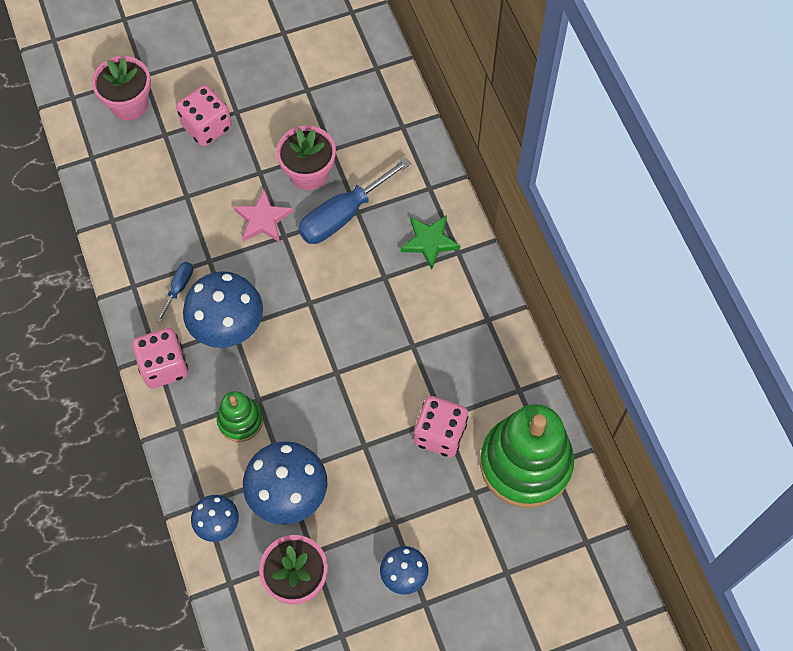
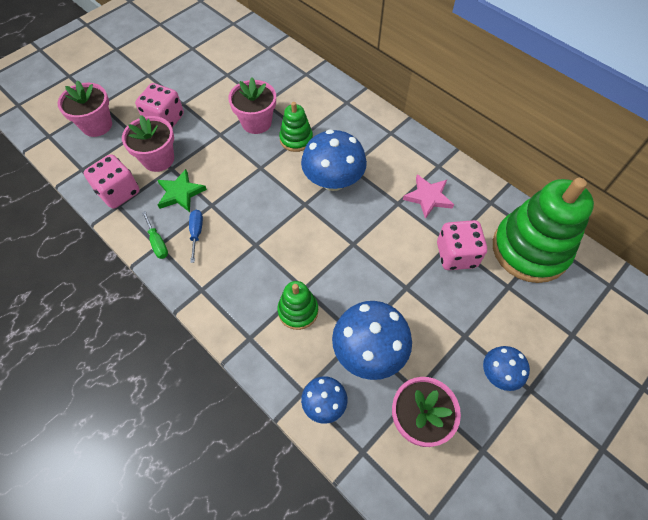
camera: 25 degrees left, 5 degrees down
(134, 282) = (157, 243): none -> green screwdriver
(164, 366) = (213, 295): pink dice -> pink dice (119, 192)
(178, 178) = (158, 159): none -> pink flower pot
(227, 325) = (249, 244): blue mushroom -> blue mushroom (333, 181)
(263, 219) = (238, 163): pink star -> pink star (428, 197)
(343, 215) = (296, 139): blue screwdriver -> green stacking toy
(429, 242) = (367, 133): green star -> green star (180, 193)

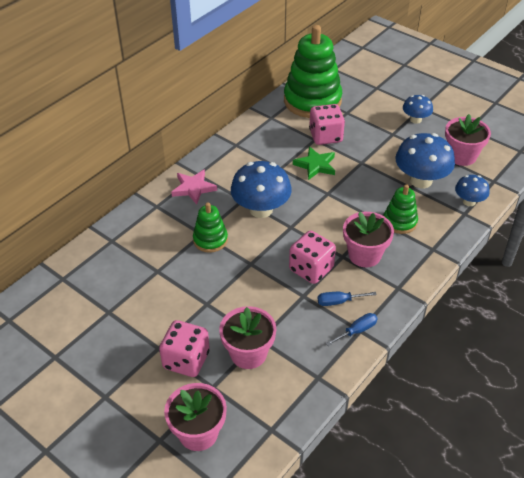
camera: 95 degrees left, 15 degrees down
(119, 192) = (300, 381): pink dice -> pink dice (311, 269)
(157, 243) = (357, 331): green screwdriver -> blue screwdriver
(180, 193) = (292, 324): green star -> green star (315, 165)
(256, 122) = (188, 274): pink flower pot -> pink flower pot (364, 255)
(428, 197) = (271, 151): pink star -> pink star (193, 188)

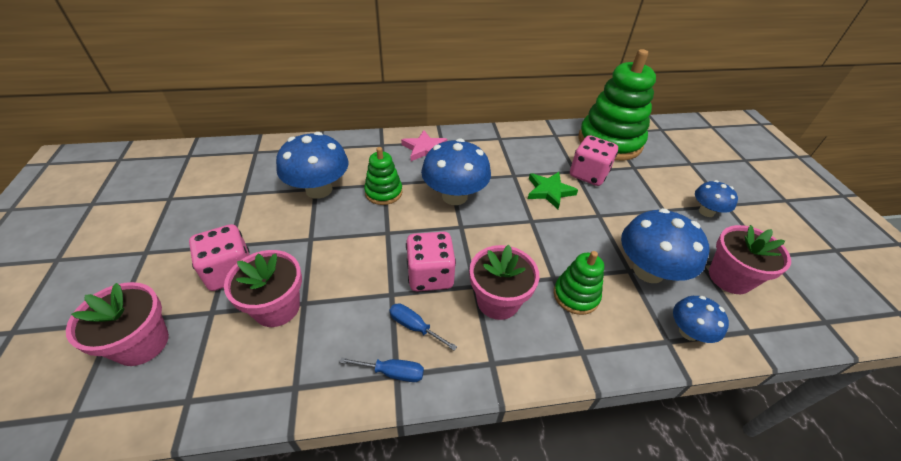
camera: 40 degrees right, 0 degrees up
(161, 270) = (319, 189): none -> blue mushroom

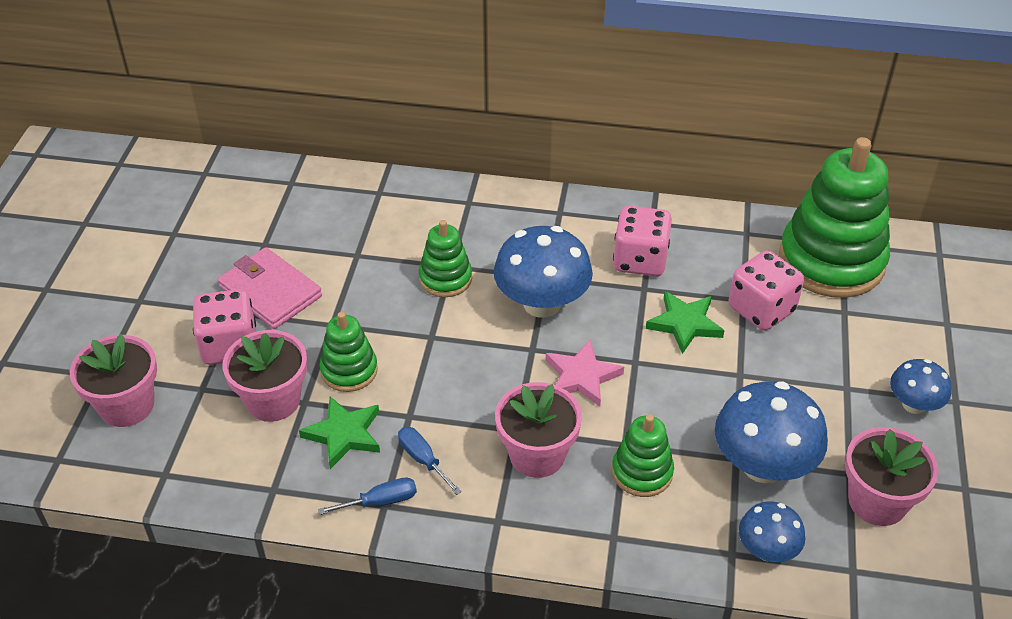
camera: 20 degrees right, 0 degrees up
(256, 225) = (270, 292): none -> pink wallet
(319, 189) = (360, 257): blue mushroom -> none
(333, 270) = (349, 370): none -> green stacking toy
(344, 322) = (344, 434): none -> green star
(392, 373) = (381, 501): blue screwdriver -> blue screwdriver turned 45 degrees counterclockwise
(424, 149) = (528, 220): pink star -> pink star (582, 377)
(430, 275) = (465, 404): pink dice -> pink dice (640, 260)

